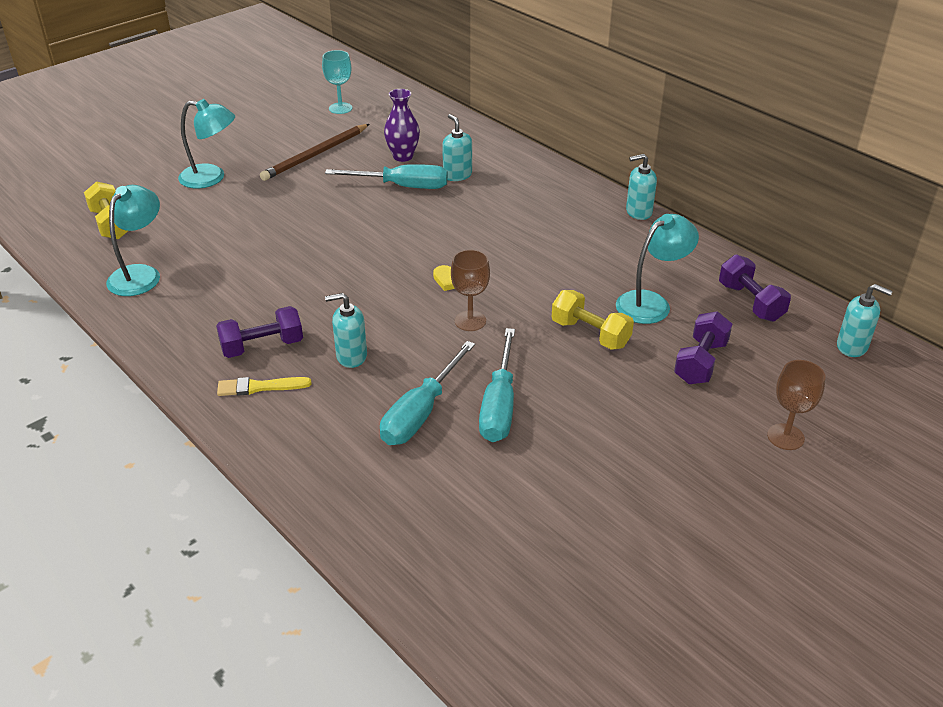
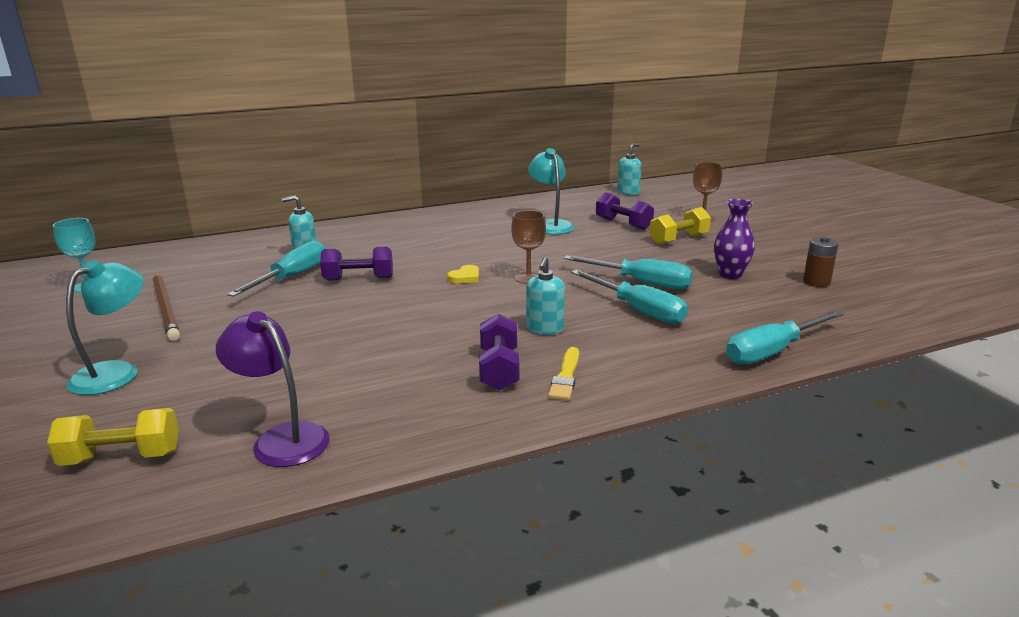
camera: 70 degrees left, 15 degrees down
(140, 274) = (282, 438): turquoise lamp -> purple lamp
(355, 527) = (772, 351): none -> turquoise screwdriver
(403, 156) = (238, 270): purple vase -> purple vase (730, 274)
(586, 569) = (816, 282): none -> brown battery
(590, 334) = (573, 245): yellow dumbbell -> yellow dumbbell (678, 239)
(638, 212) = (438, 211): turquoise soap dispenser -> none
(750, 302) = (569, 203): purple dumbbell -> purple dumbbell (359, 279)

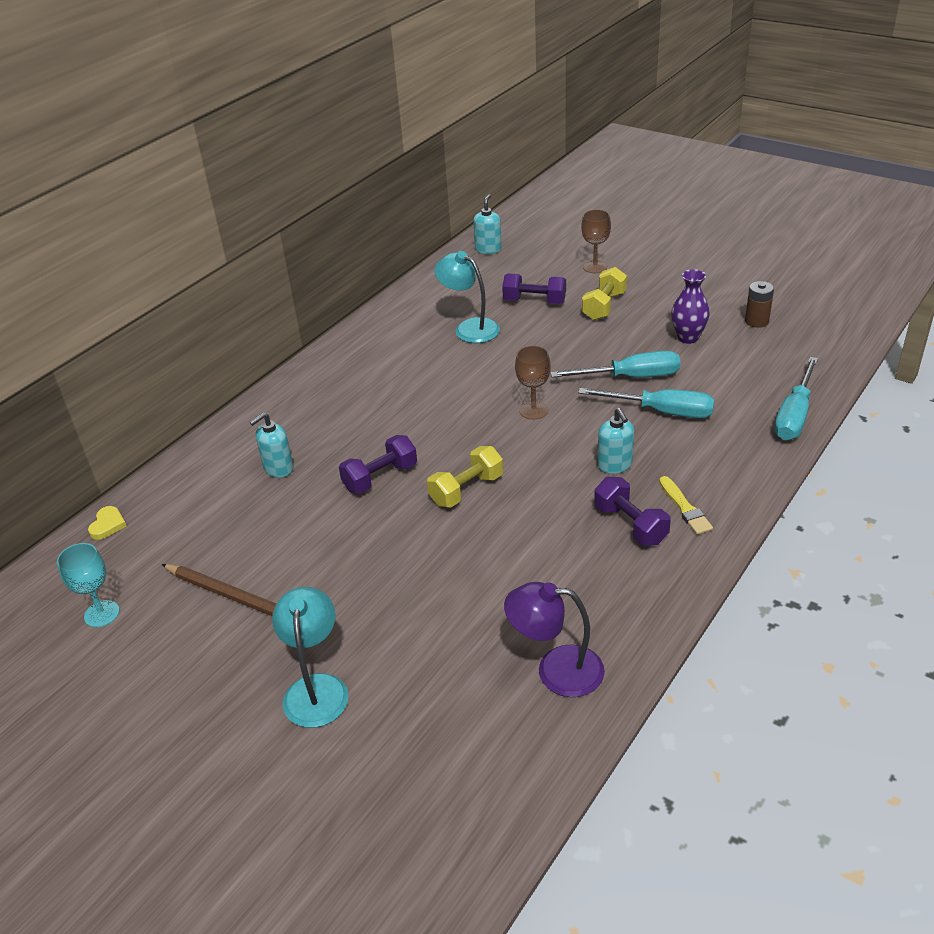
camera: 30 degrees left, 15 degrees up
(121, 457) = (459, 753): yellow dumbbell -> yellow dumbbell (466, 490)
(292, 277) = (310, 504): turquoise screwdriver -> none
(465, 277) = (477, 433): yellow heart -> yellow heart (108, 525)

